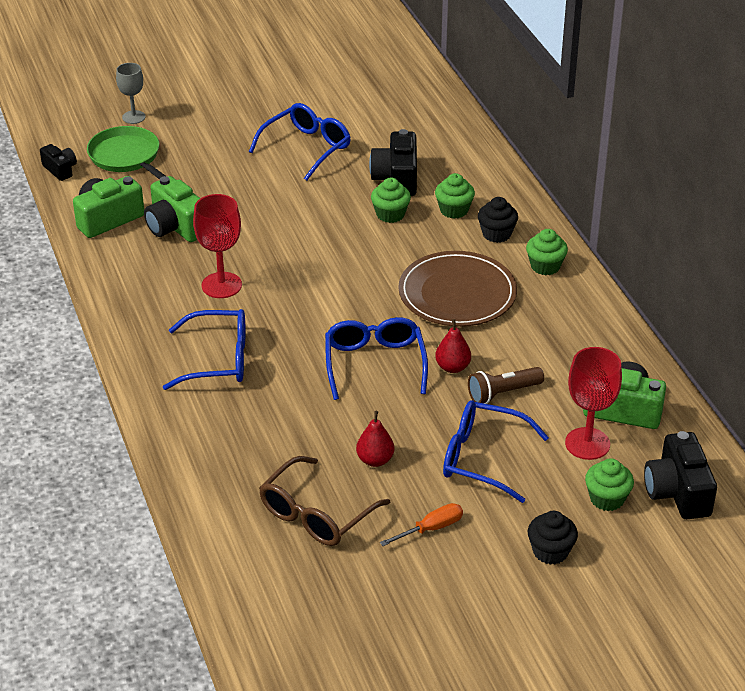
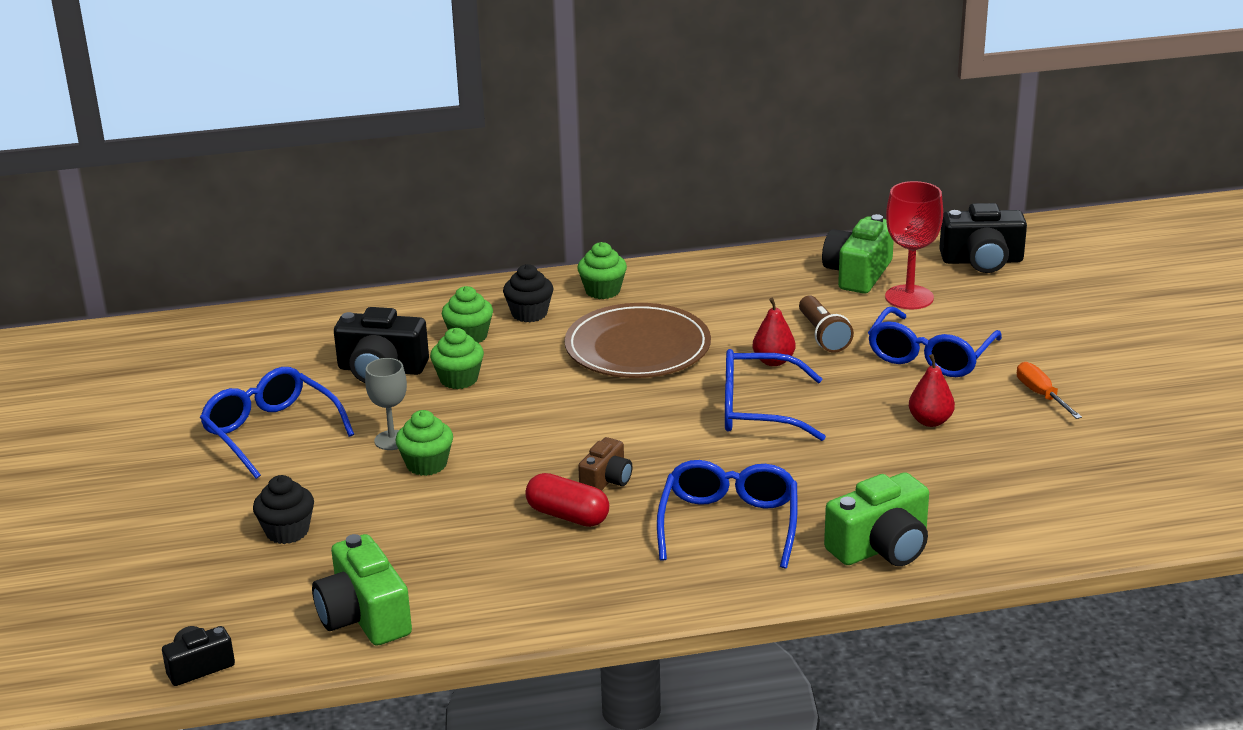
camera: 80 degrees left, 10 degrees down
(126, 157) = (201, 595): green pan -> none
(133, 117) = (87, 586): grey goblet -> grey goblet (392, 440)
(176, 227) = (413, 551): green camera -> green camera (881, 547)
(221, 285) = (568, 515): red goblet -> red capsule
(267, 298) = (606, 480): none -> brown camera
(316, 514) = (1022, 465): brown glasses -> none
(550, 551) = (1070, 332): black cupcake -> black cupcake (287, 531)
(607, 499) = (992, 296): green cupcake -> green cupcake (426, 464)

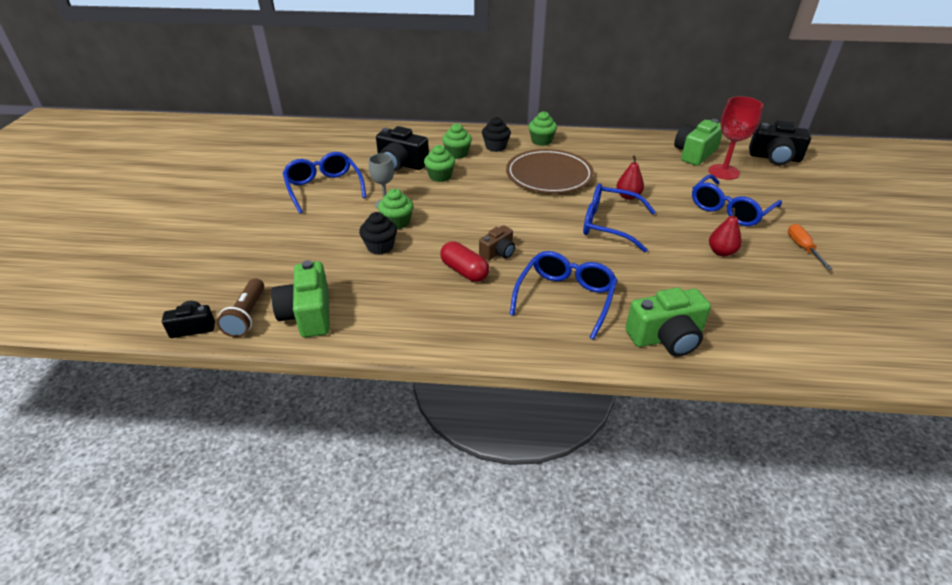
camera: 15 degrees right, 10 degrees up
(287, 531) = (297, 248): black cupcake -> black cupcake (380, 247)
(823, 335) = (663, 186): brown flashlight -> brown flashlight (247, 316)

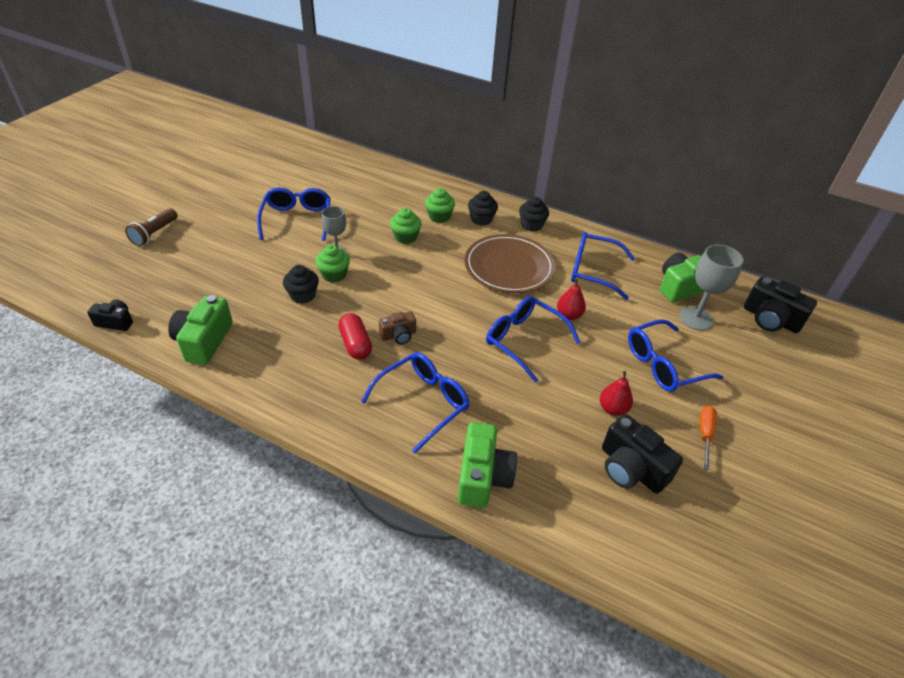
camera: 20 degrees right, 5 degrees up
(247, 316) = (159, 326): brown flashlight -> brown flashlight (154, 234)
(401, 164) = (380, 213): black camera -> black camera (631, 468)
(541, 141) = (531, 225): green cupcake -> black cupcake
(618, 160) = (592, 271): none -> blue glasses
(666, 337) = (483, 476): green camera -> green camera turned 90 degrees counterclockwise
(723, 172) = (695, 318): red goblet -> grey goblet

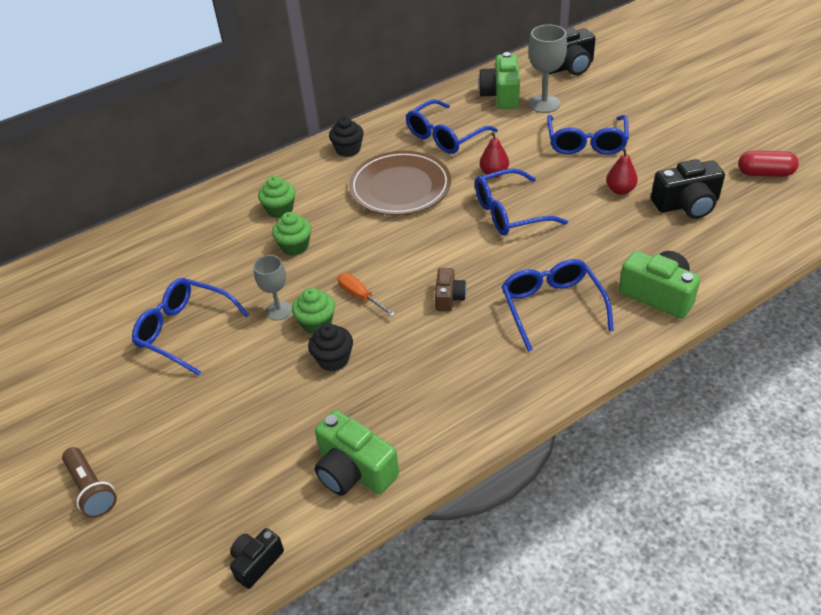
camera: 55 degrees left, 0 degrees up
(355, 344) = (442, 335): red capsule -> red capsule (765, 173)
(481, 219) = (310, 180): black cupcake -> none
(705, 434) = (670, 152): orange screwdriver -> orange screwdriver (360, 296)

